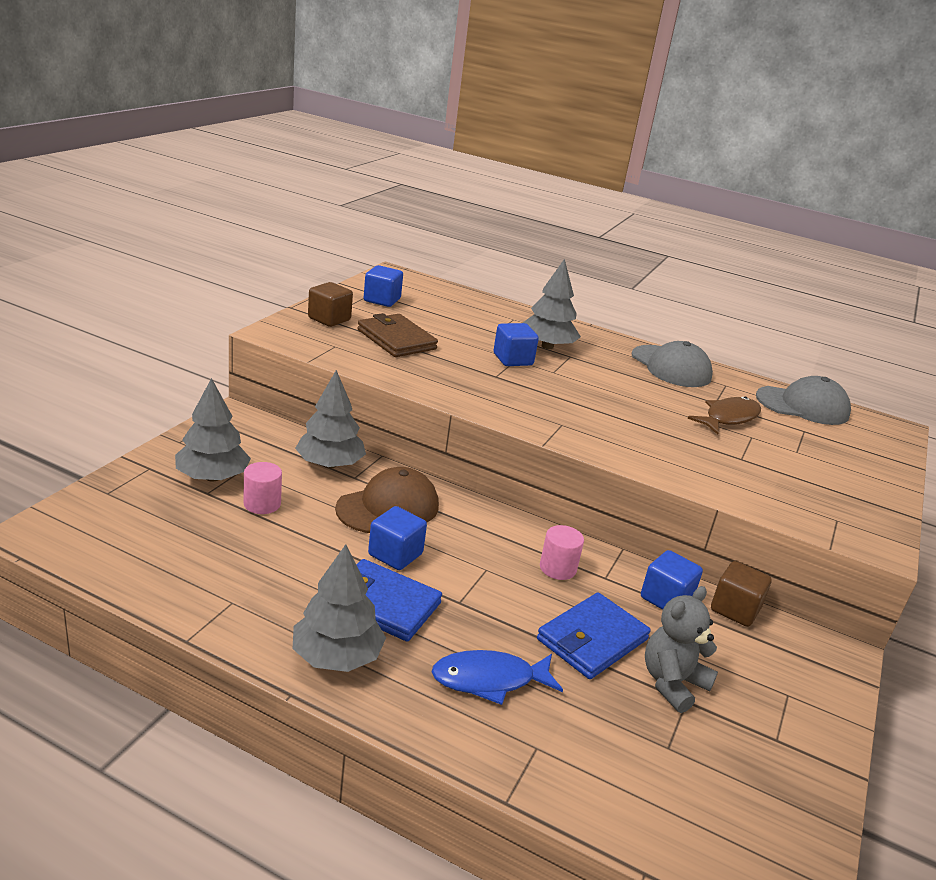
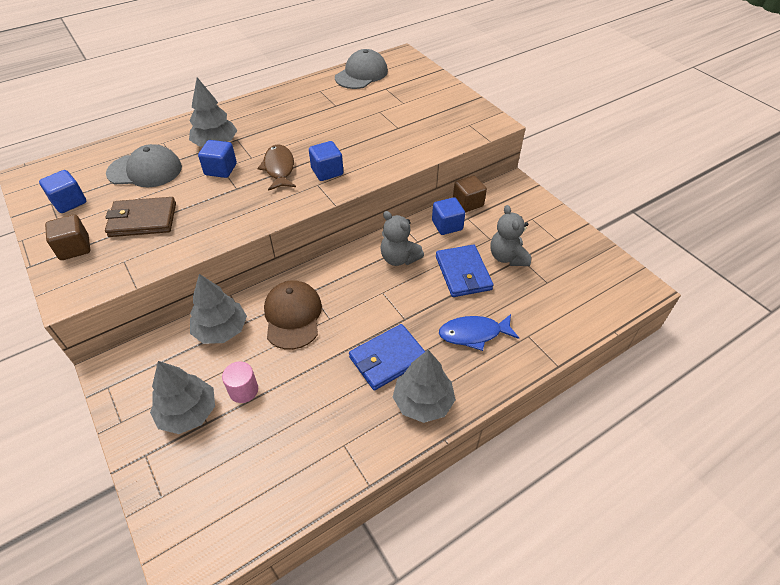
camera: 55 degrees left, 20 degrees up
(395, 554) = (344, 333): blue cube -> blue cube (327, 172)
(489, 680) = (473, 334): blue fish -> blue fish turned 60 degrees clockwise
(557, 568) = (399, 258): pink cylinder -> grey teddy bear
(671, 367) = (283, 101): grey cap -> grey cap (145, 170)
(728, 418) = (355, 109): brown fish -> brown fish (279, 168)

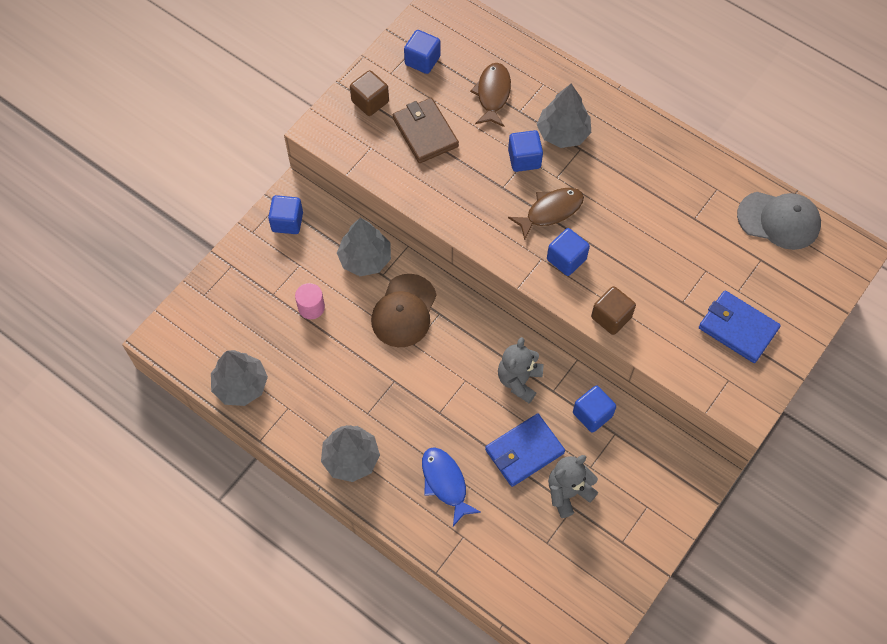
camera: 70 degrees right, 15 degrees up
(134, 384) = (287, 222): none -> blue cube
(145, 170) = (493, 94): grey cap -> brown fish
(188, 412) = (276, 276): grey tree -> grey tree (241, 385)
(293, 316) = (404, 311): brown cap -> brown cap turned 135 degrees clockwise
(388, 359) = (386, 413): blue wallet -> blue wallet (738, 328)
(468, 203) = (642, 427): brown cube -> brown cube (611, 317)

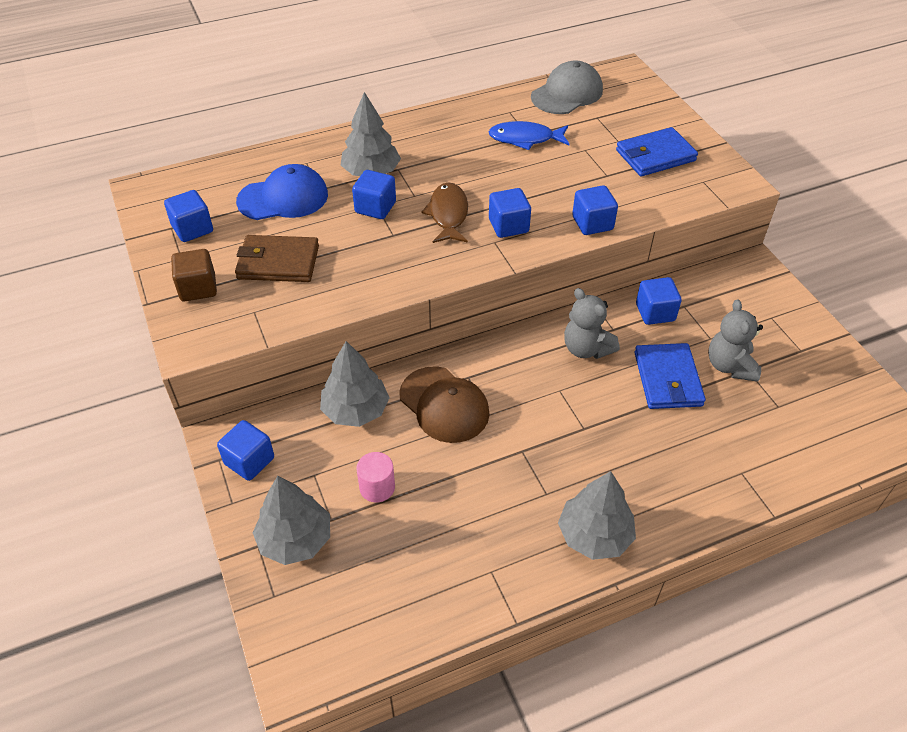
camera: 60 degrees left, 15 degrees down
(241, 385) = (428, 610): grey tree -> grey tree (295, 539)
(445, 483) = (670, 460): blue fish -> blue fish (525, 139)
(493, 94) = (283, 198): brown fish -> blue cap
(611, 317) = (592, 223): brown cube -> blue cube

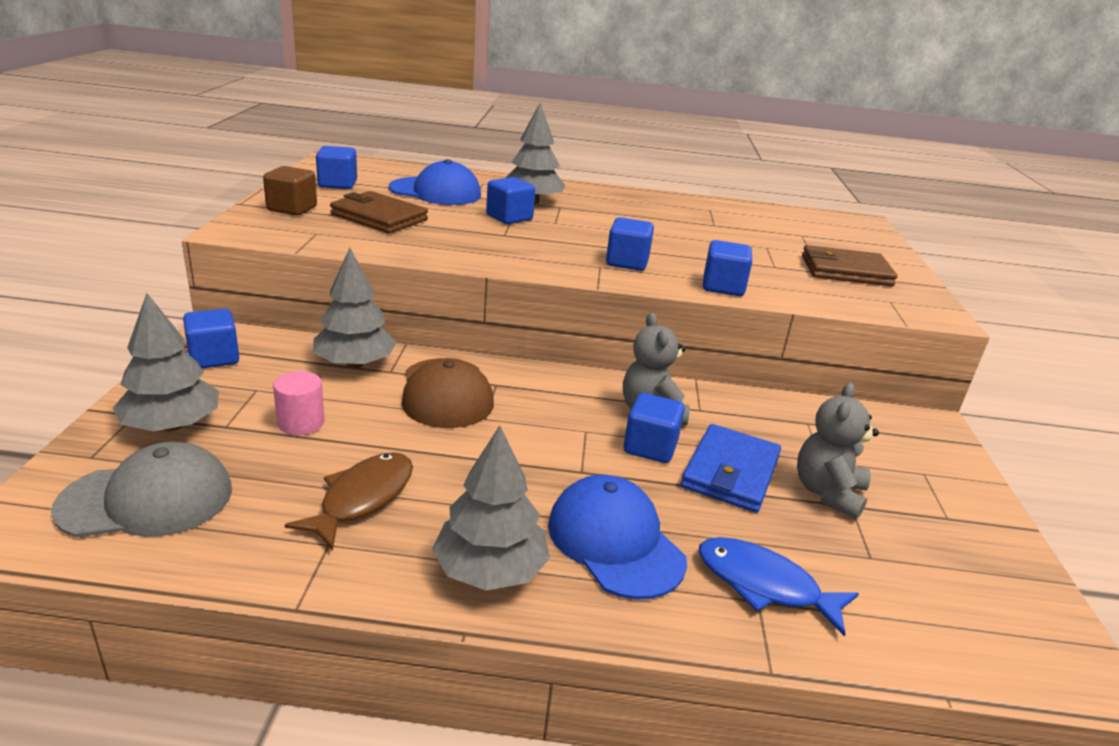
camera: 25 degrees right, 20 degrees down
(448, 214) = (573, 240): brown fish -> brown fish (362, 498)
(525, 139) = (708, 225): blue fish -> blue fish (764, 585)
(567, 93) = (783, 216): grey cap -> grey cap (147, 499)
(643, 474) = (615, 541): none -> blue cap
(655, 155) = (845, 271): blue wallet -> brown wallet
(655, 312) = (765, 415): blue cube -> blue cube (650, 447)

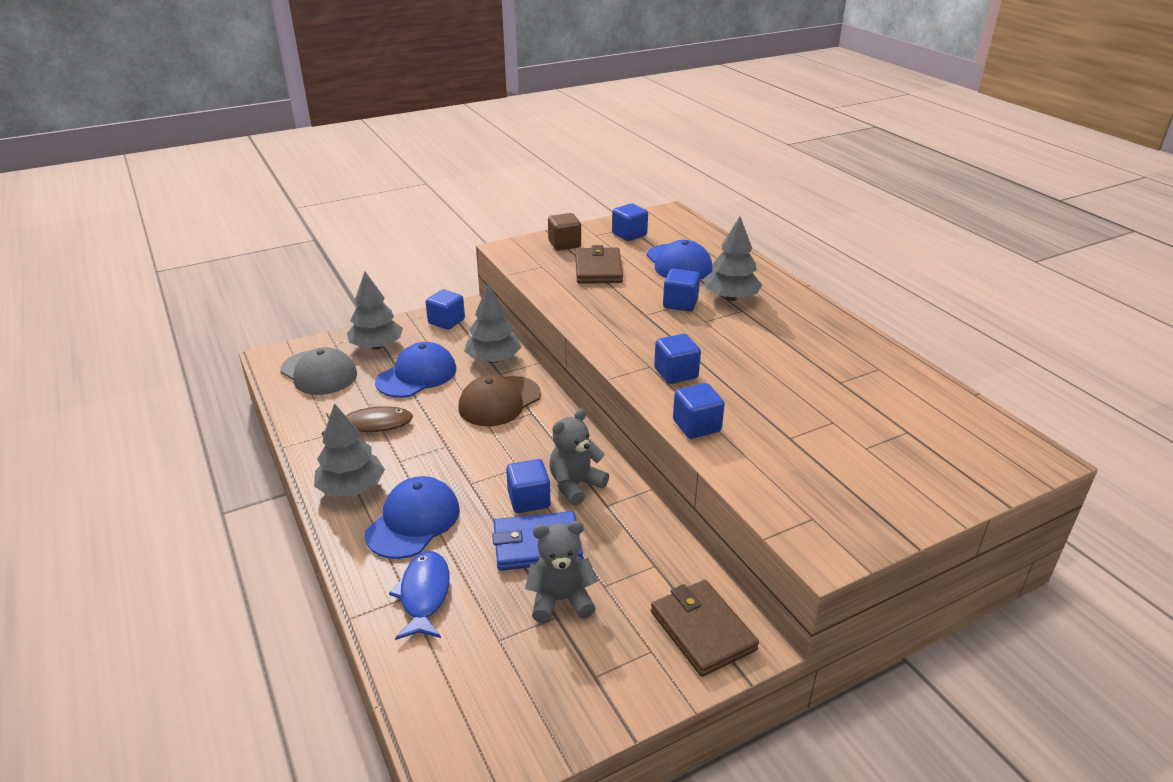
camera: 60 degrees right, 5 degrees up
(301, 423) = (417, 375): pink cylinder -> blue cap
(845, 271) = (849, 477): brown wallet -> brown wallet (702, 630)

